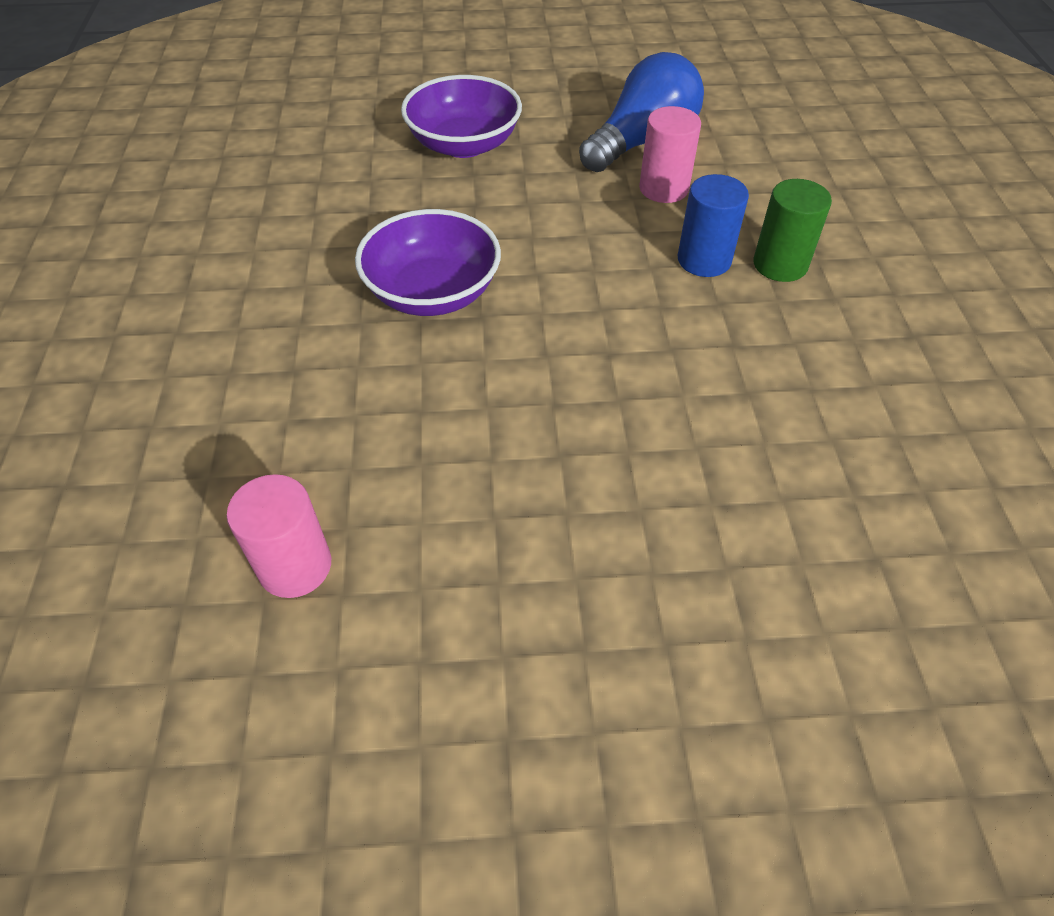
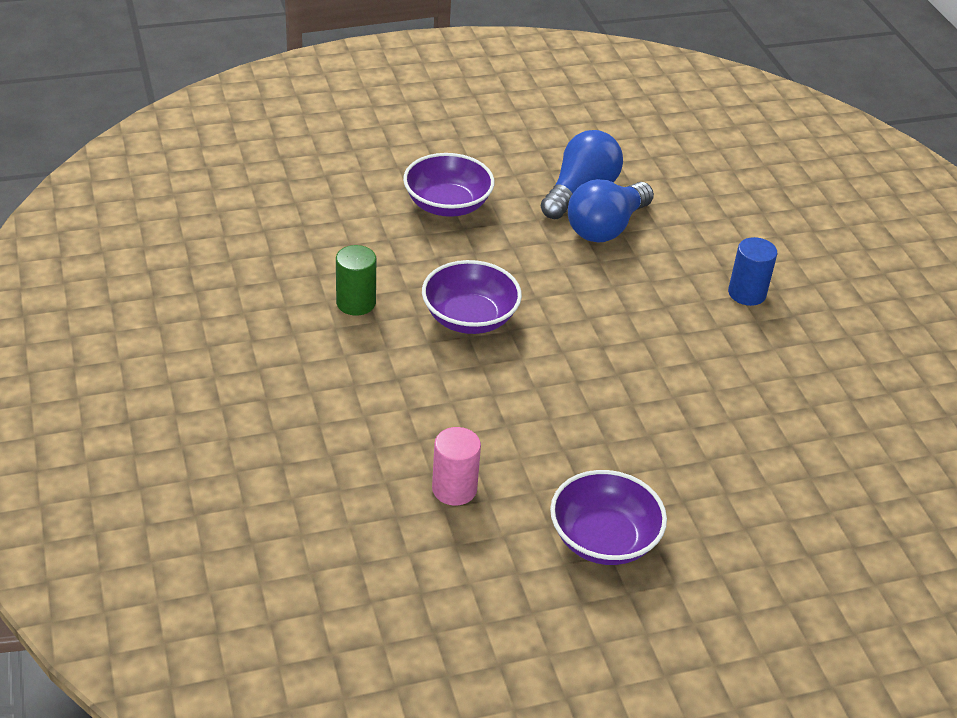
camera: 15 degrees left, 10 degrees down
(505, 703) = (603, 539): none -> purple bowl
(663, 188) = (606, 228): pink cylinder -> blue light bulb
(704, 260) = (648, 277): blue cylinder -> blue cylinder (747, 293)
(780, 264) = (699, 276): green cylinder -> green cylinder (356, 303)

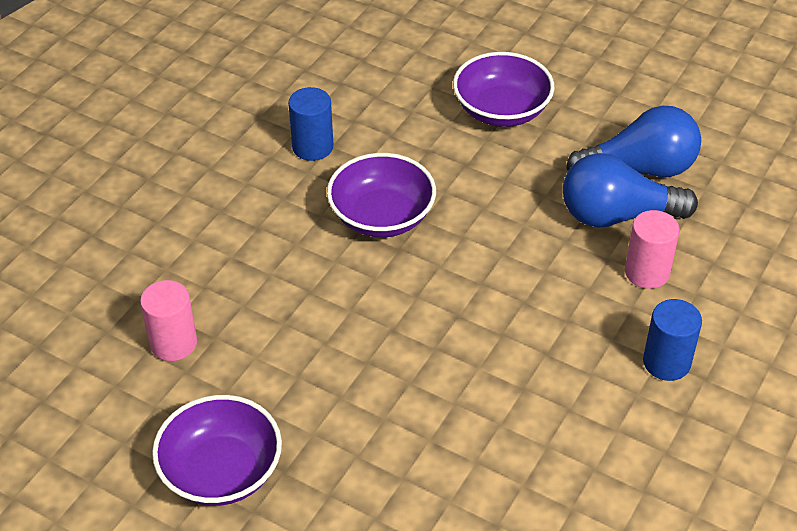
camera: 50 degrees right, 5 degrees up
(356, 303) = (312, 147): green cylinder -> blue cylinder
(668, 250) = (647, 272): none -> pink cylinder

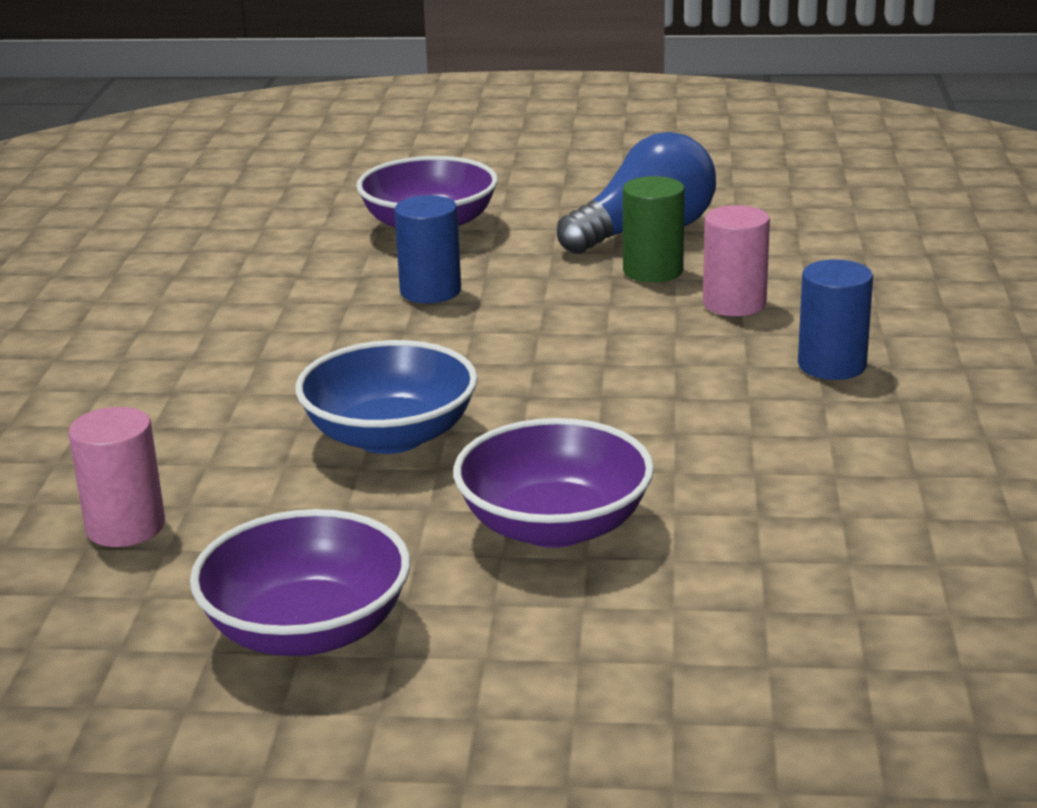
camera: 25 degrees left, 20 degrees down
(312, 147) = (196, 308): blue cylinder -> blue cylinder (430, 291)
(356, 321) = (390, 436): none -> blue bowl
(382, 217) = (346, 341): purple bowl -> purple bowl (554, 526)
(617, 215) = (653, 271): blue light bulb -> green cylinder

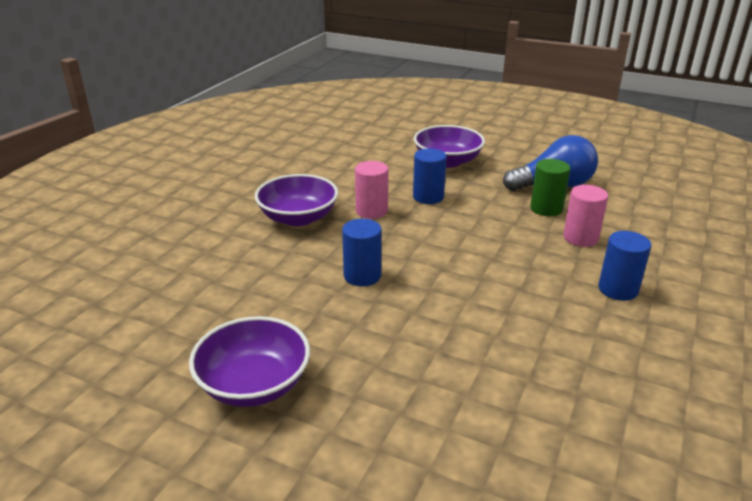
camera: 20 degrees right, 5 degrees up
(125, 527) = (211, 296): pink cylinder -> pink cylinder (371, 211)
(390, 436) = (362, 276): blue bowl -> blue cylinder
(554, 526) = (413, 354): purple bowl -> purple bowl (298, 218)

